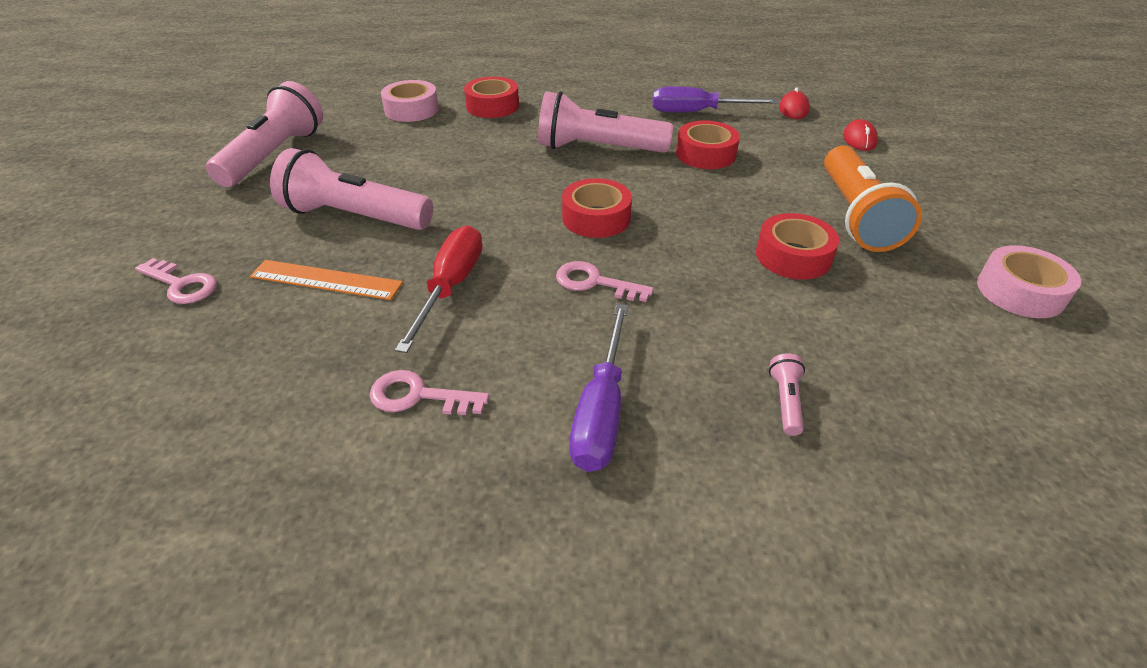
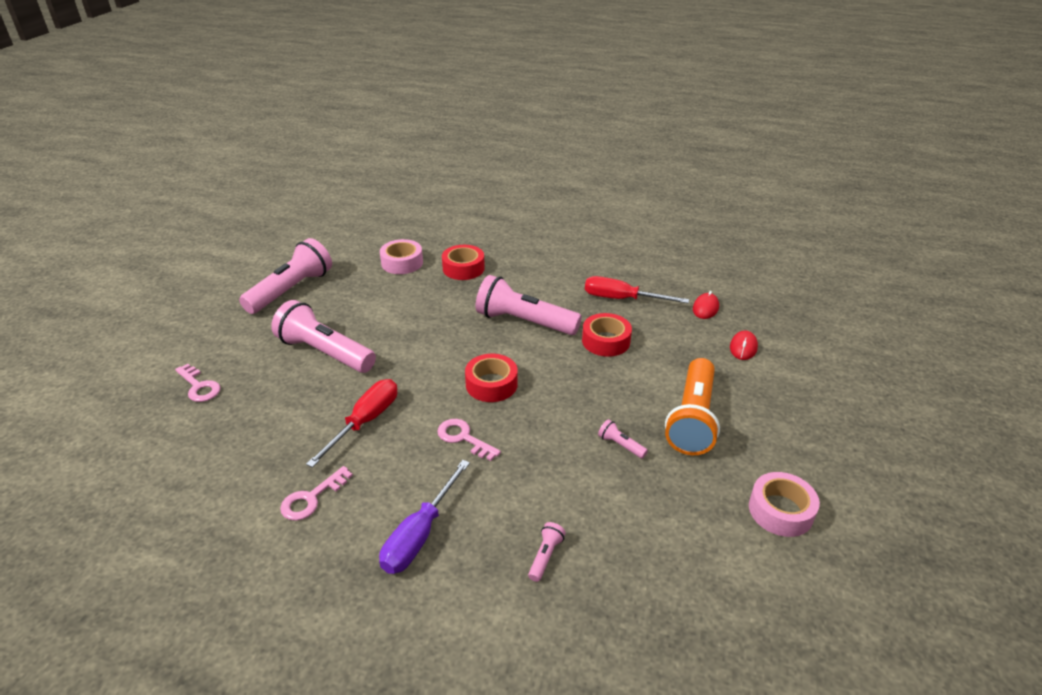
camera: 15 degrees right, 5 degrees down
(326, 280) = (287, 400): orange ruler -> none
(419, 396) = (311, 498): pink key -> pink key turned 75 degrees counterclockwise
(697, 112) = (622, 299): purple screwdriver -> red screwdriver
(793, 256) = (620, 445): red tape -> pink flashlight

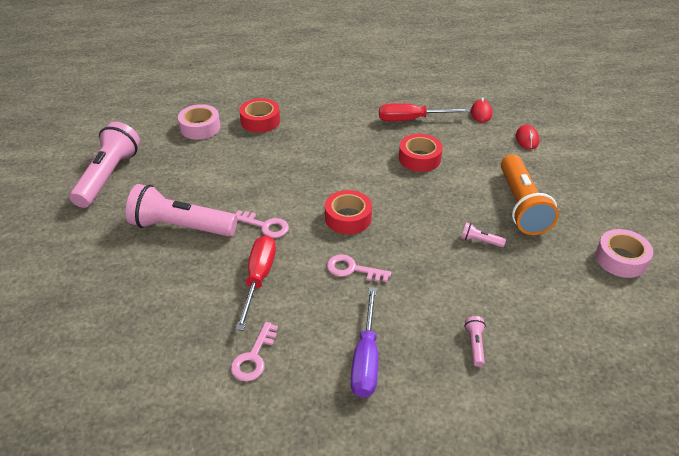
camera: 20 degrees left, 5 degrees up
(199, 386) = (77, 289): pink key -> pink key (265, 226)
(523, 322) = (342, 157): pink flashlight -> none

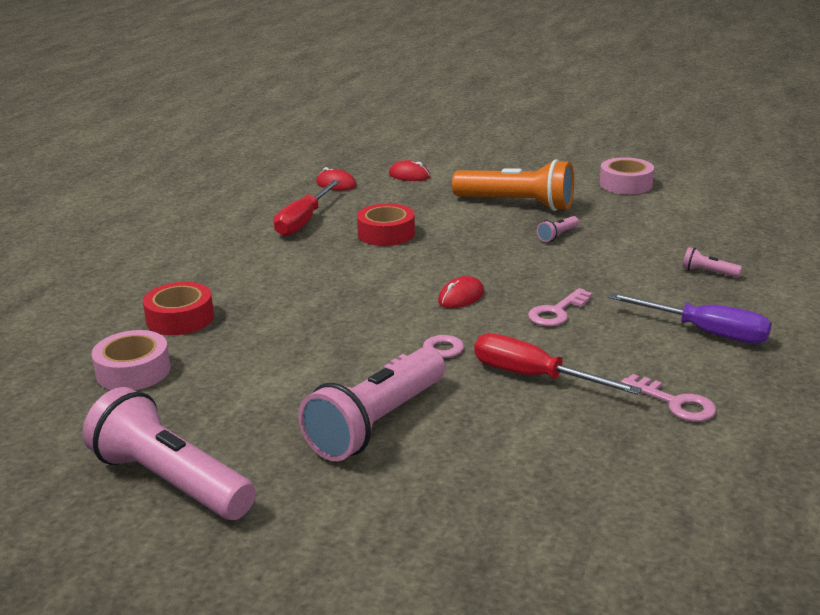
camera: 65 degrees left, 15 degrees down
(348, 218) = (461, 297): red tape -> red mouse

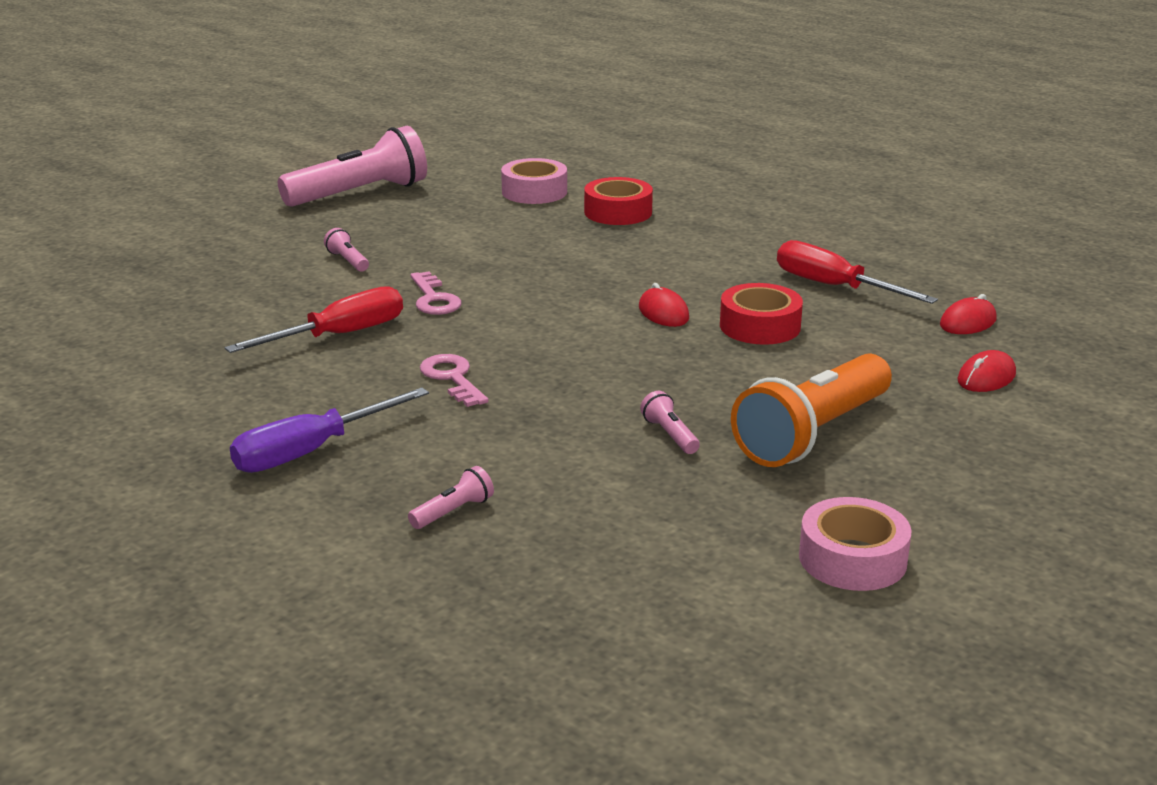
camera: 110 degrees right, 0 degrees up
(376, 424) = (347, 261): pink flashlight -> pink flashlight, size x0.40
(461, 297) = (542, 335): red mouse -> red mouse (663, 313)
(675, 403) = (211, 388): pink key -> none

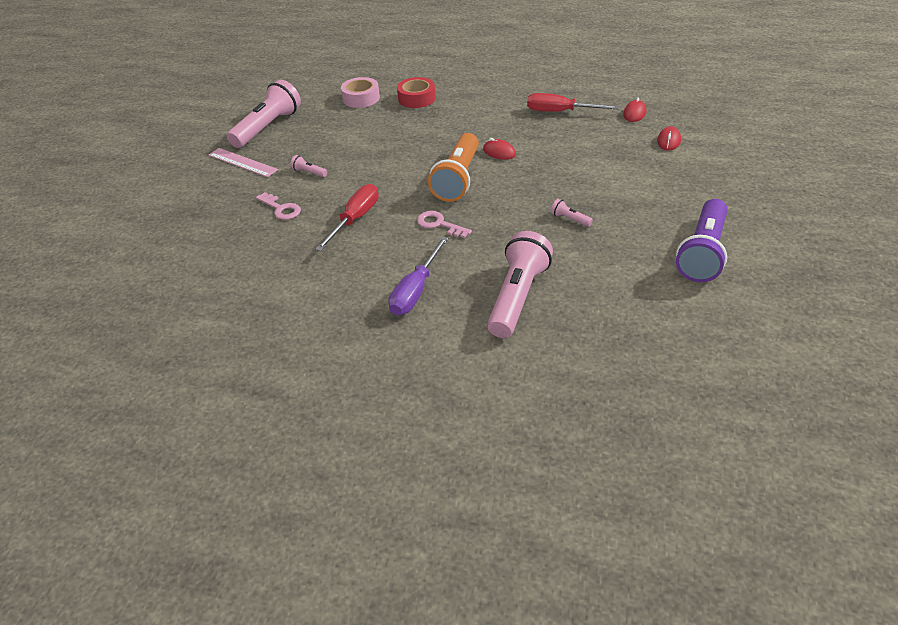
camera: 25 degrees left, 15 degrees up
(275, 225) = (242, 162): none -> pink ruler
(434, 299) = (380, 181): pink key -> pink key (281, 209)
(453, 511) = (518, 297): pink flashlight -> pink flashlight, size x2.49
(760, 326) = (549, 145): red tape -> none
(812, 434) = (628, 196): orange flashlight -> orange flashlight (457, 179)
(852, 559) = (703, 253): pink tape -> purple flashlight

